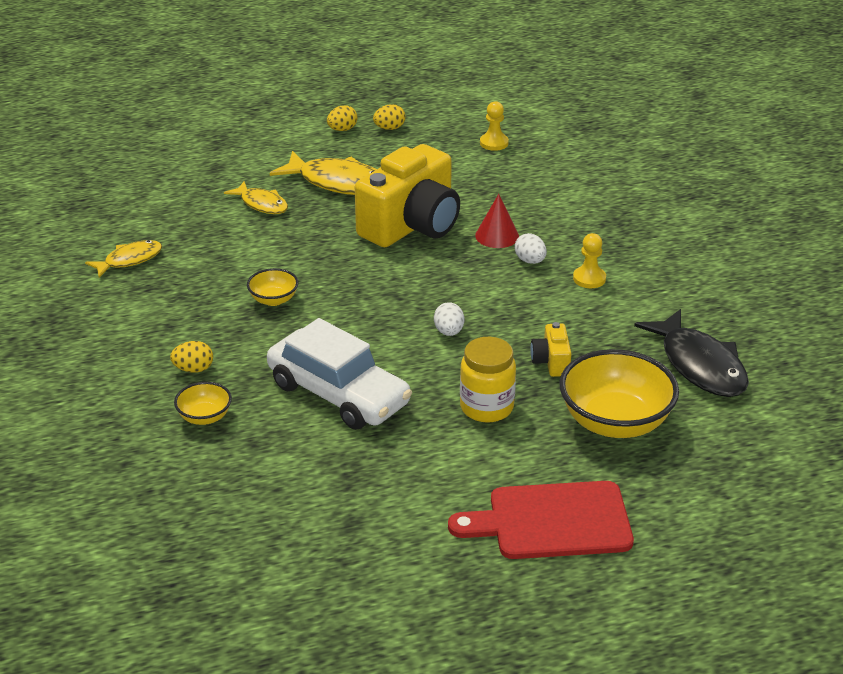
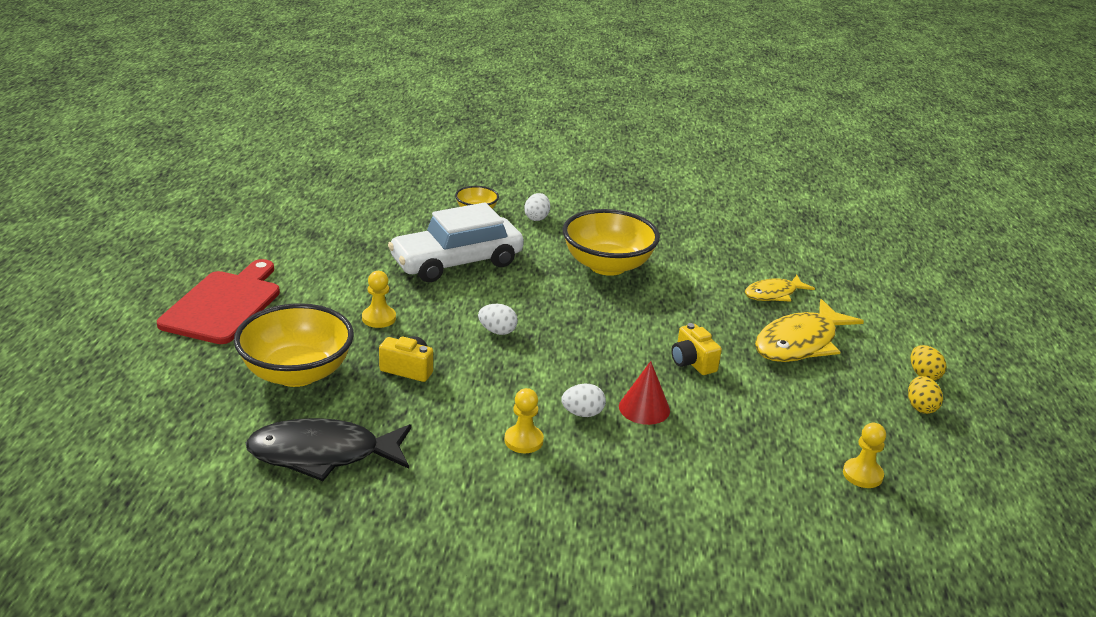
camera: 110 degrees right, 5 degrees down
(129, 260) = (707, 222): yellow fish -> none
(193, 369) = (536, 218): yellow egg -> white egg
(273, 300) = (607, 265): yellow bowl -> yellow bowl, size x2.05
(411, 226) = (692, 362): yellow camera -> yellow camera, size x0.42
(486, 407) = (379, 318): yellow jar -> yellow pawn

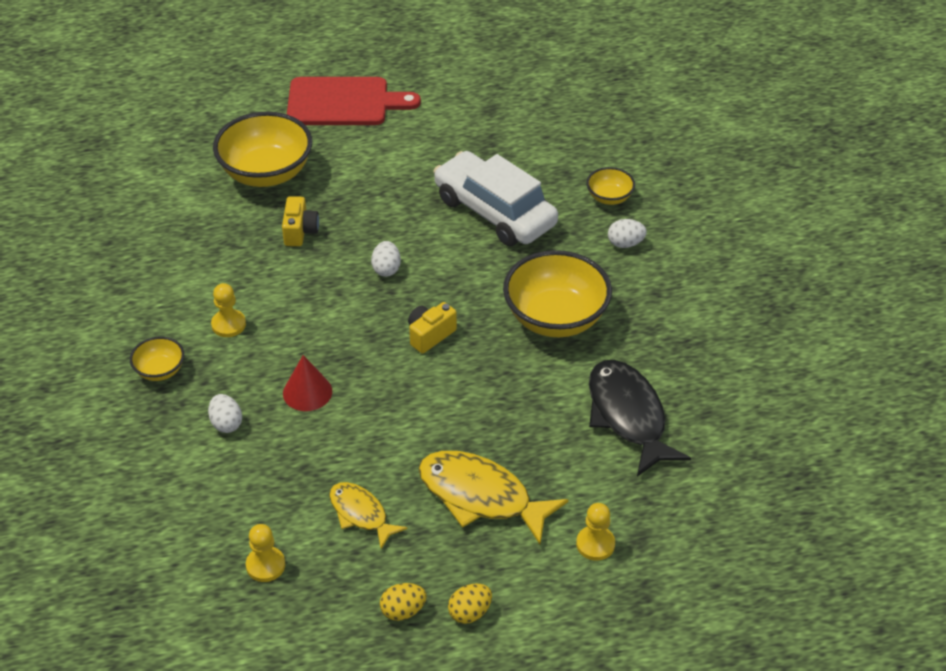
camera: 75 degrees right, 15 degrees up
(322, 455) = (169, 220): black fish -> black fish (628, 416)
(379, 318) = (369, 192): yellow pawn -> yellow pawn (595, 544)
(571, 501) = (160, 370): none -> yellow bowl
(582, 413) = (282, 352): white egg -> white egg (226, 423)
(692, 362) = (400, 414): yellow camera -> yellow camera (430, 335)
(773, 294) = (575, 463): yellow fish -> yellow fish (361, 514)

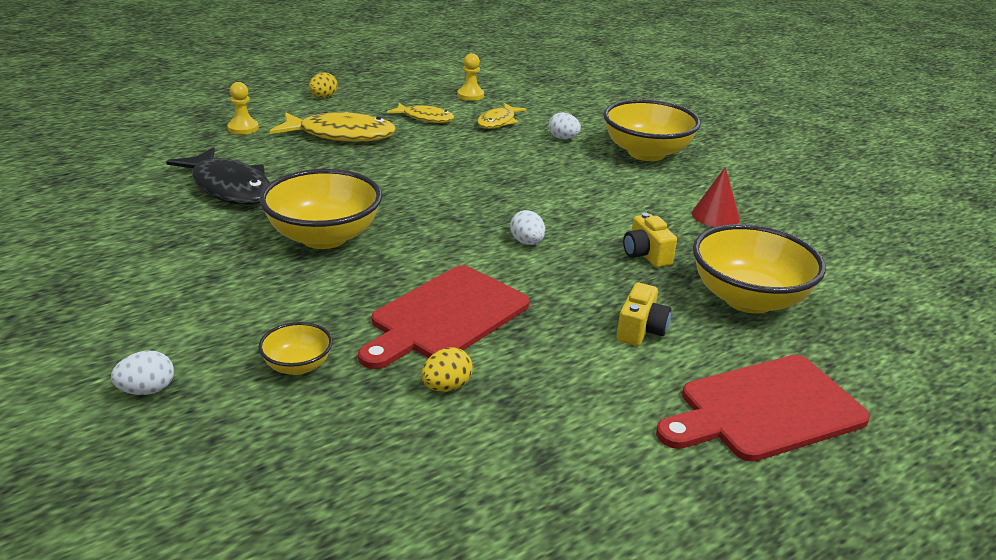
camera: 155 degrees right, 15 degrees down
(160, 370) = (646, 153): yellow bowl -> yellow bowl, size x2.05
(228, 324) = (628, 183): yellow pawn -> none
(276, 481) = (498, 122): none -> yellow fish
(307, 392) = (519, 160): red cone -> red cone (715, 216)
(403, 611) = (368, 93): yellow egg -> yellow egg (446, 387)
(430, 335) = (444, 205): yellow camera -> yellow camera (641, 330)
(495, 211) = (445, 316): white car -> red cutting board
(625, 243) = (261, 316): white egg -> white egg (147, 390)

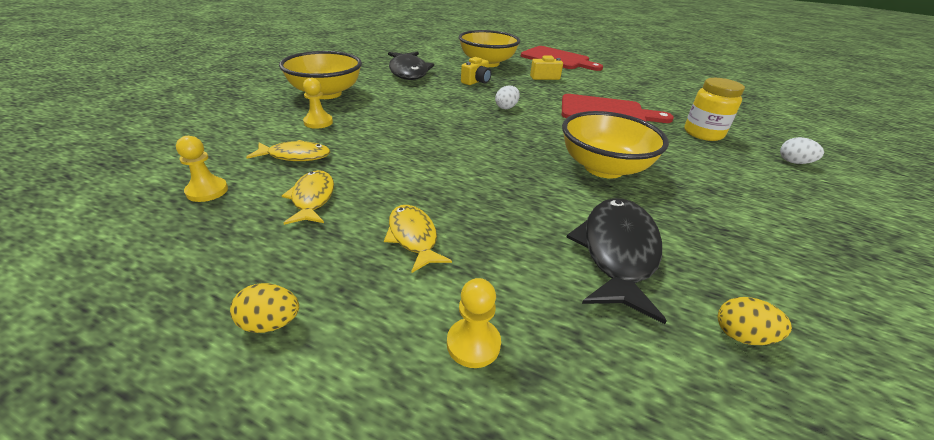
camera: 120 degrees left, 5 degrees up
(298, 366) = (703, 133): yellow bowl -> yellow jar
(341, 135) = (413, 237): yellow fish -> yellow fish, size x0.59
(446, 387) = (647, 102): yellow egg -> yellow egg (741, 336)
(563, 138) = (318, 122): white egg -> yellow pawn
(715, 216) = (408, 72): red cone -> black fish

